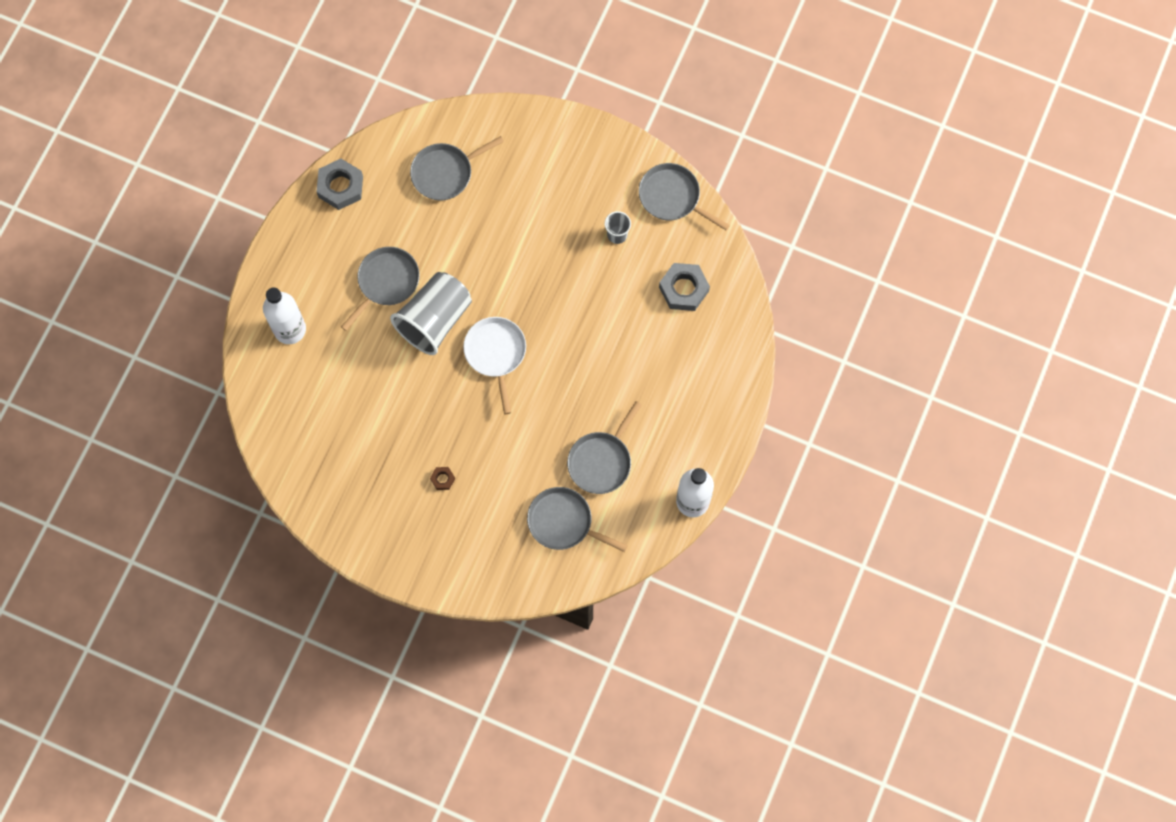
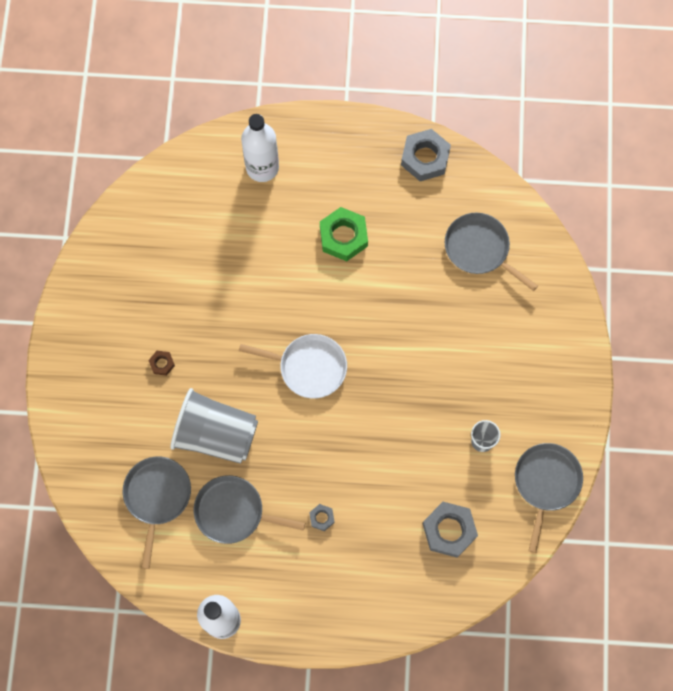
camera: 70 degrees right, 0 degrees up
(386, 282) = (343, 236): grey pan -> green nut
(435, 320) = (322, 296): grey cup -> grey cup (216, 434)
(496, 353) = (309, 367): white pan -> white pan turned 45 degrees clockwise
(634, 389) = (322, 518): none -> grey nut

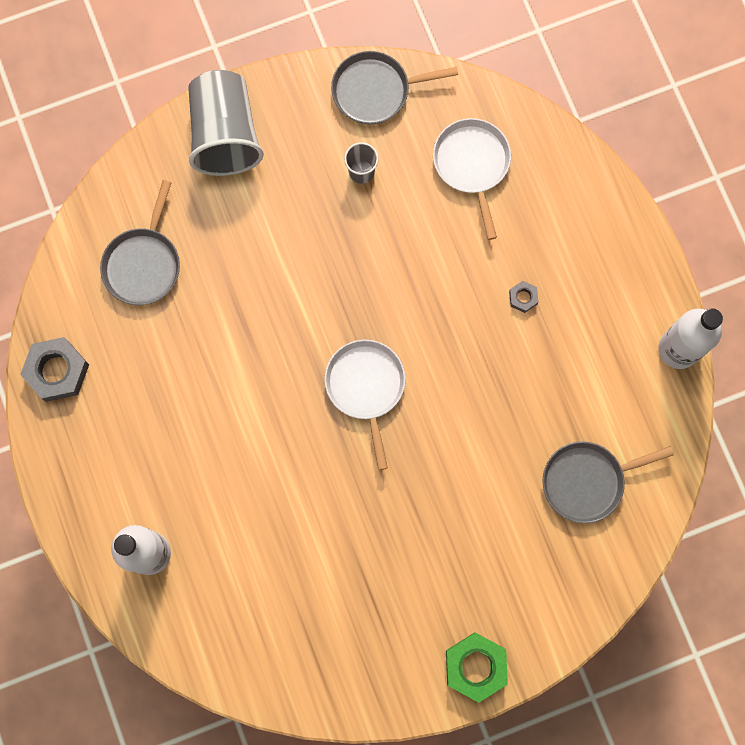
camera: 115 degrees left, 5 degrees up
(162, 364) = (439, 551): brown nut -> none
(216, 434) = (489, 451): grey cup -> grey cup (225, 134)
(233, 512) = (562, 392): grey pan -> none
(343, 236) = (195, 419): green nut -> green nut (475, 666)
(449, 530) = (472, 165): grey nut -> white pan

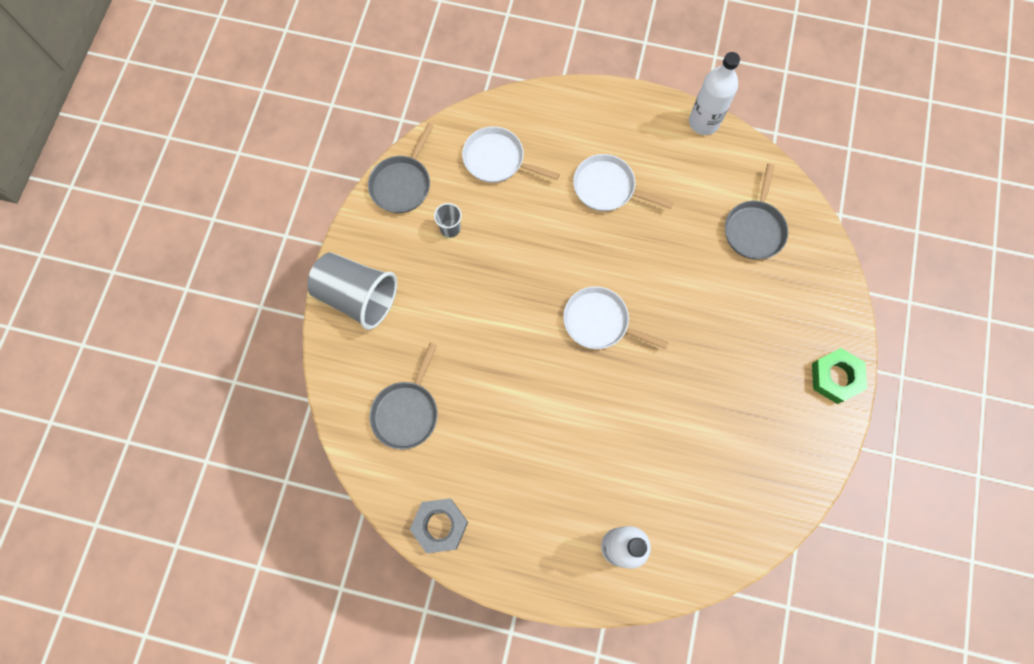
camera: 55 degrees left, 5 degrees down
(144, 264) = (407, 412): grey pan -> grey pan turned 60 degrees clockwise
(523, 297) = (607, 187): grey nut -> white pan

